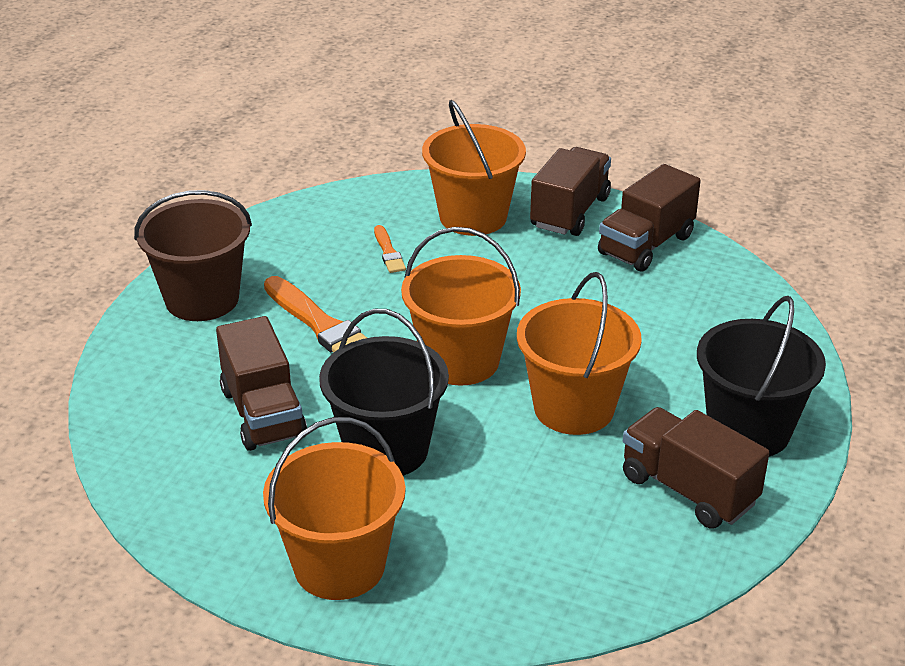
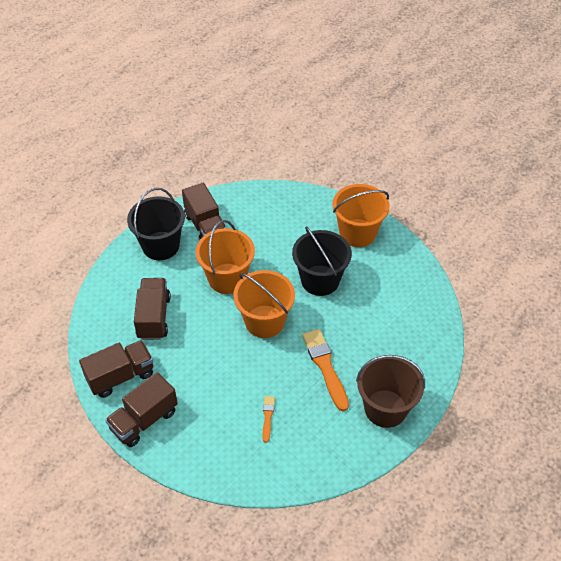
camera: 160 degrees left, 15 degrees up
(263, 413) = (370, 316): brown truck -> brown truck (154, 317)
(473, 217) = (203, 434): orange bucket -> none

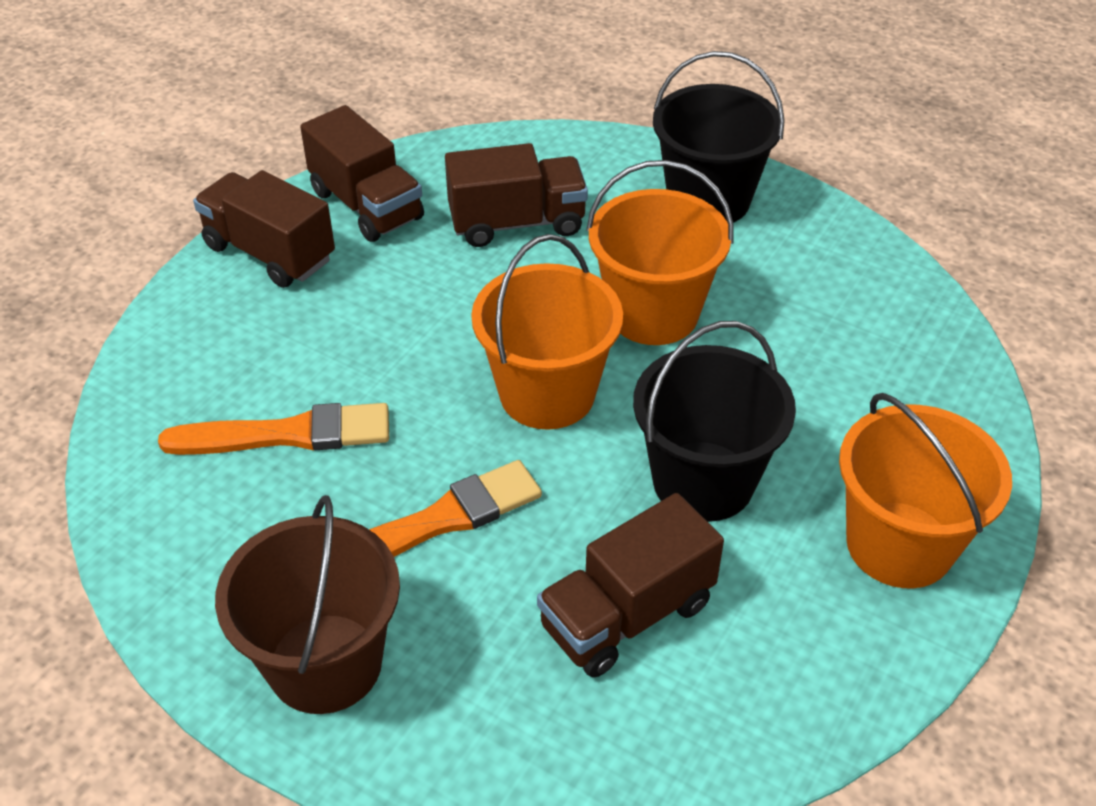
camera: 80 degrees right, 5 degrees down
(206, 226) = (792, 256): brown truck -> brown truck (627, 615)
(267, 417) = (286, 434): orange brush -> orange brush, size x1.95

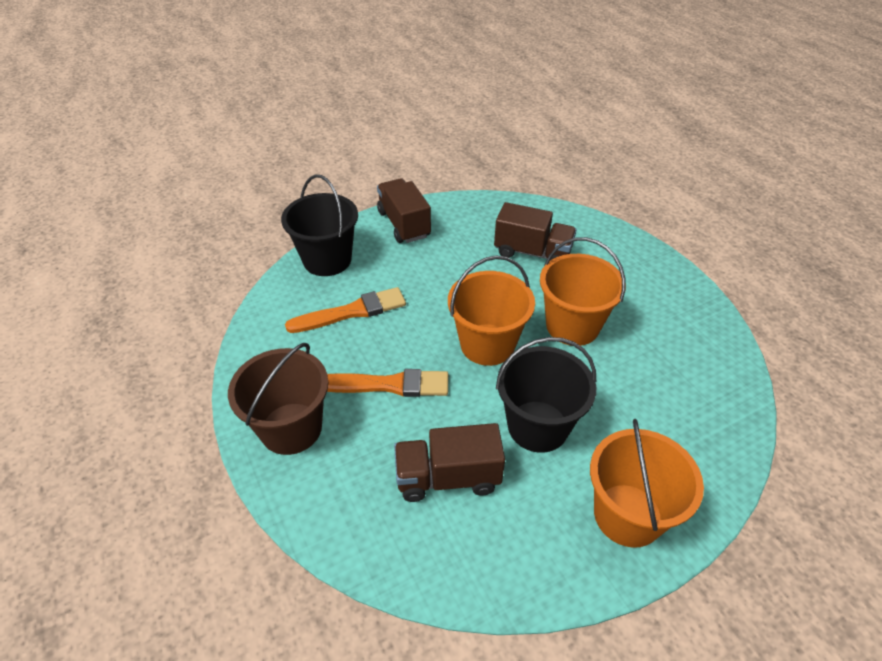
camera: 30 degrees right, 0 degrees up
(286, 434) = (351, 312): orange brush -> orange brush turned 45 degrees counterclockwise
(366, 205) = (464, 218): brown truck -> none
(708, 200) = (645, 277): black bucket -> black bucket (327, 260)

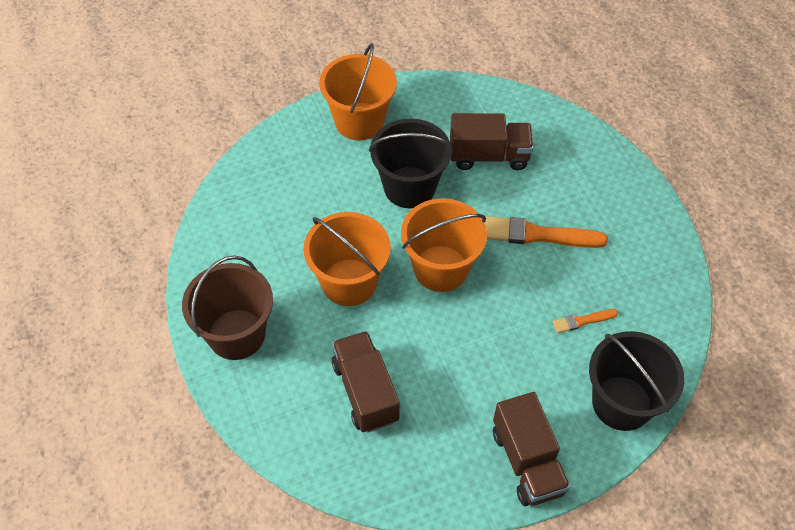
camera: 175 degrees left, 10 degrees up
(291, 428) = (620, 203): brown bucket -> brown bucket (236, 334)
(351, 312) = (582, 321): orange brush -> orange brush, size x0.51
(532, 252) = (365, 391): brown truck -> brown truck turned 45 degrees clockwise

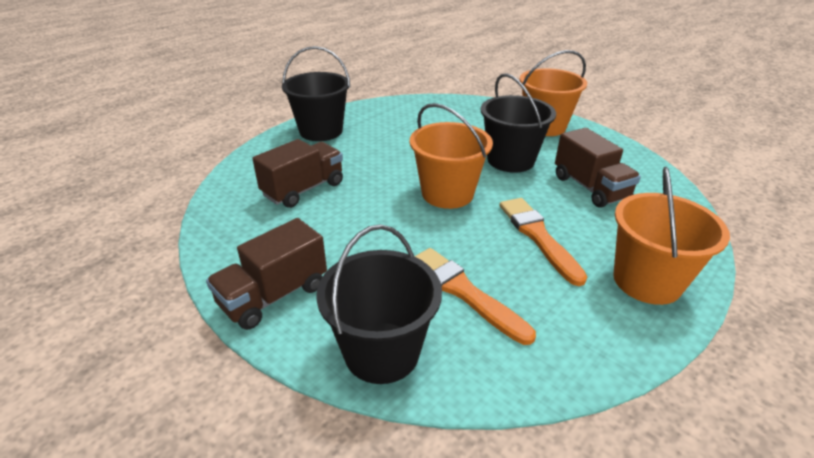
camera: 65 degrees right, 20 degrees down
(236, 334) = (321, 131): brown bucket -> black bucket
(349, 282) = (397, 158): orange bucket -> orange bucket (647, 281)
(582, 321) = (465, 293): orange brush -> orange brush, size x1.95

